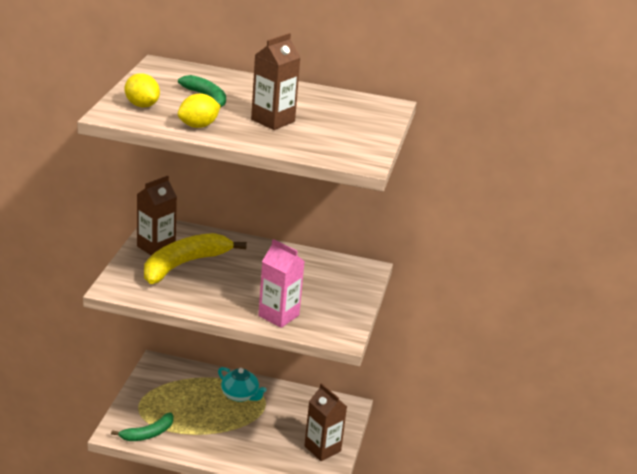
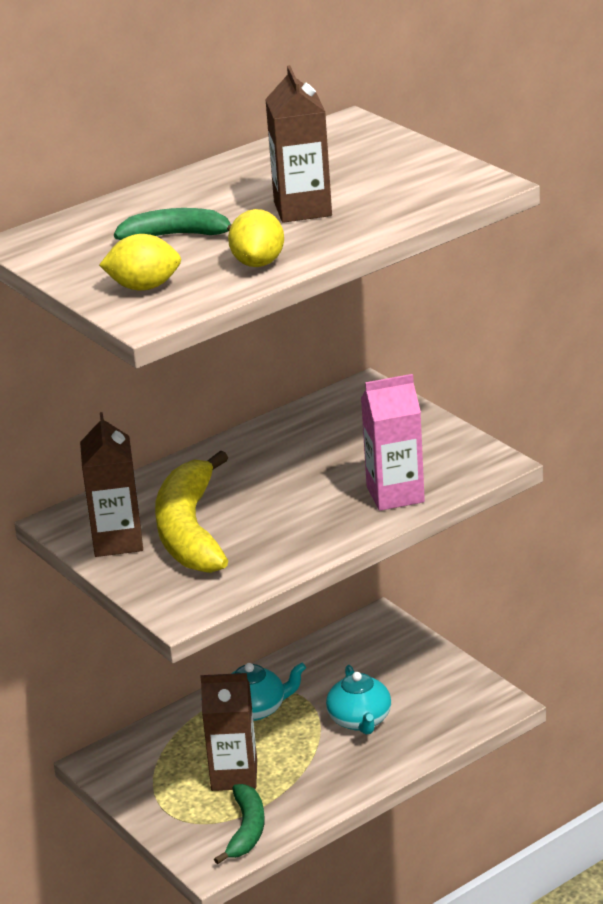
camera: 45 degrees left, 0 degrees up
(264, 435) = (360, 720): none -> turquoise teapot
(322, 448) = (435, 679): brown carton -> brown carton (234, 775)

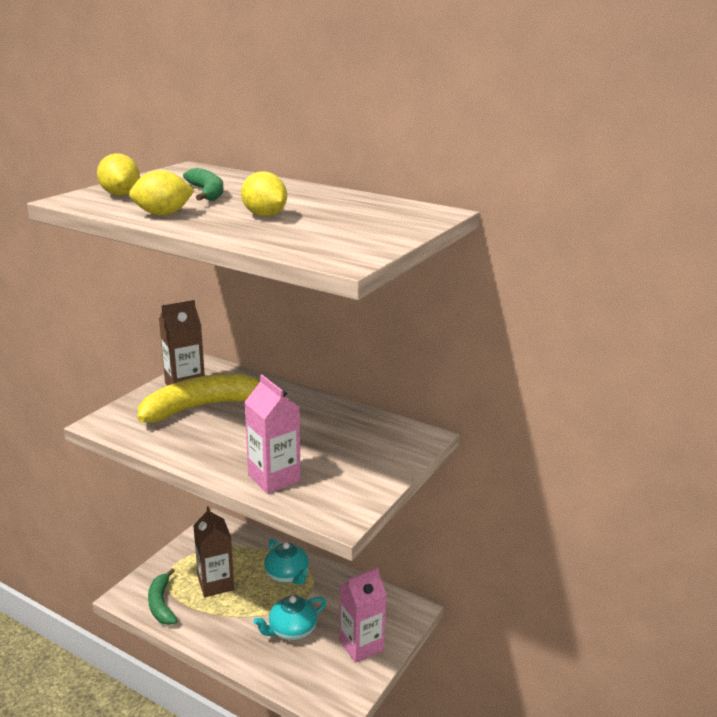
camera: 65 degrees right, 5 degrees down
(246, 830) = (161, 604): green banana -> green banana turned 90 degrees clockwise
(302, 209) = (264, 215): brown carton -> yellow lemon
(415, 670) = (361, 645): none -> pink carton

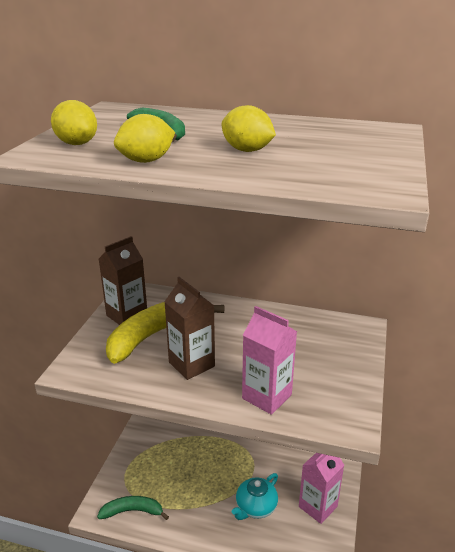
camera: 15 degrees left, 5 degrees up
(161, 604) = (132, 511): green banana -> green banana turned 120 degrees clockwise
(215, 584) = (171, 479): brown carton -> brown carton (191, 364)
(287, 575) = (228, 456): turquoise teapot -> none

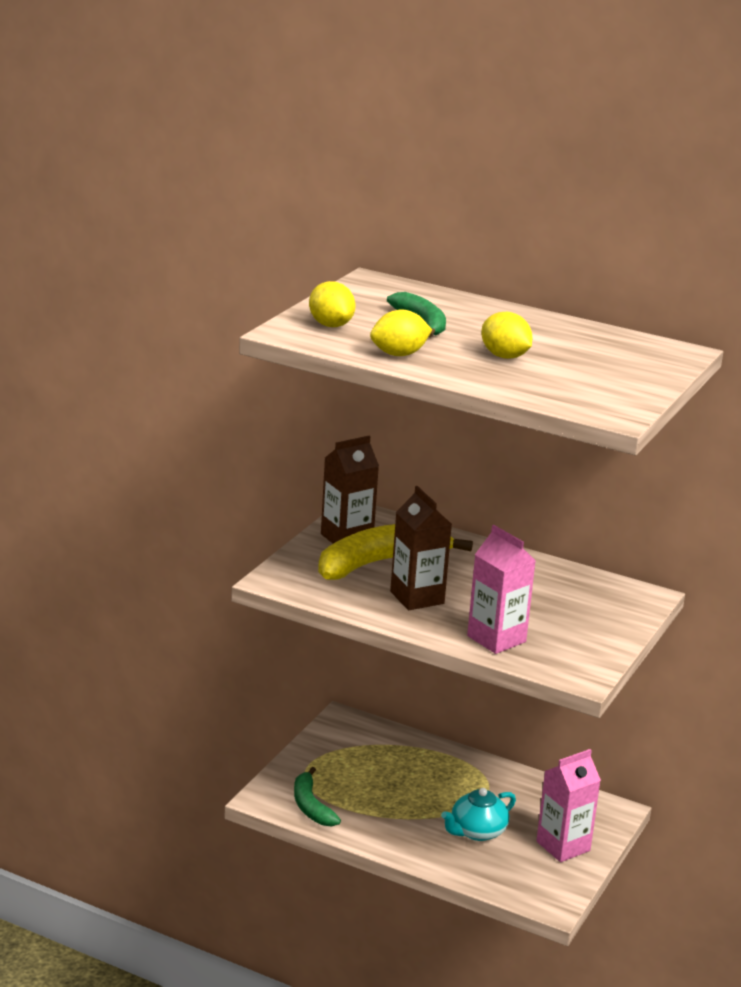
camera: 10 degrees right, 5 degrees down
(132, 511) = (311, 806): green banana -> green banana turned 120 degrees counterclockwise

